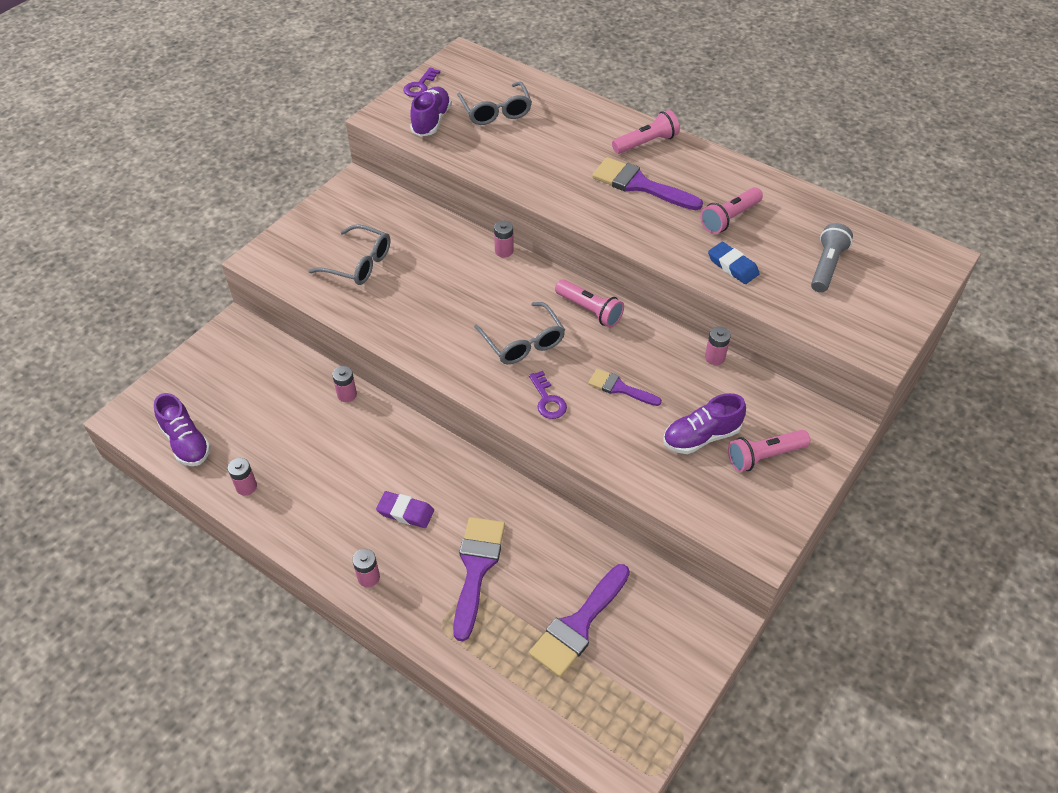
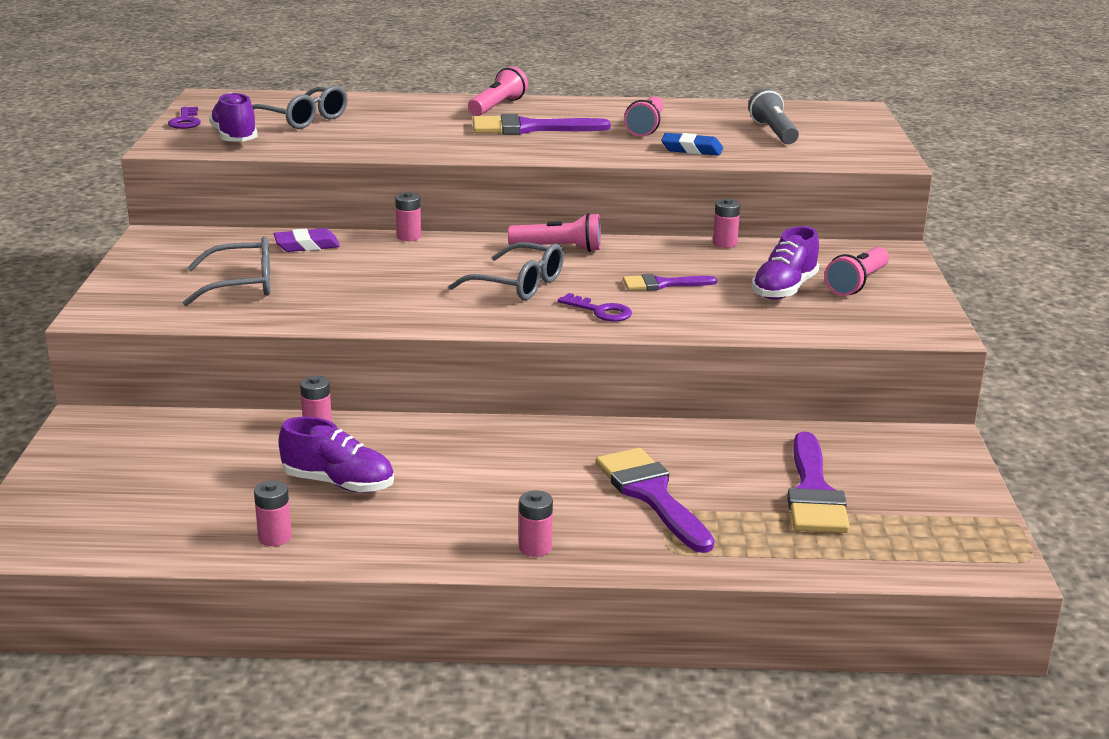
camera: 35 degrees left, 25 degrees down
(186, 442) = (135, 532): purple shoe -> purple shoe (339, 483)
(405, 512) = (512, 485): purple eraser -> purple eraser (307, 245)

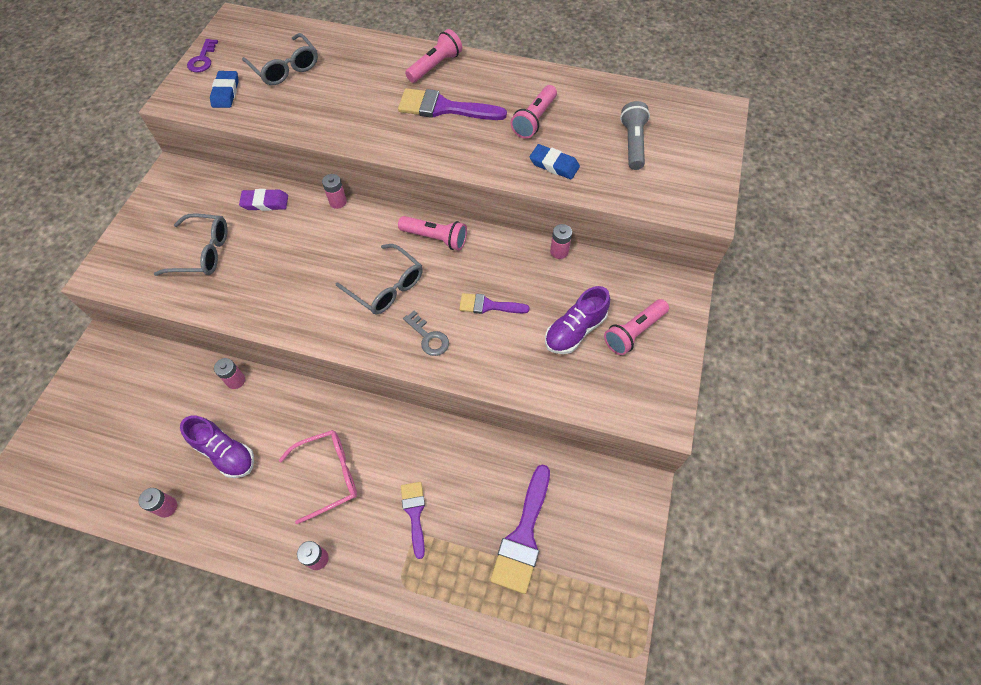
camera: 15 degrees right, 35 degrees up
(235, 138) = (226, 92): purple shoe -> blue eraser
(507, 482) = (328, 475): none -> pink glasses
(600, 311) = (428, 337): purple key -> grey key
(651, 495) = (414, 513): purple brush -> purple brush, size x0.60

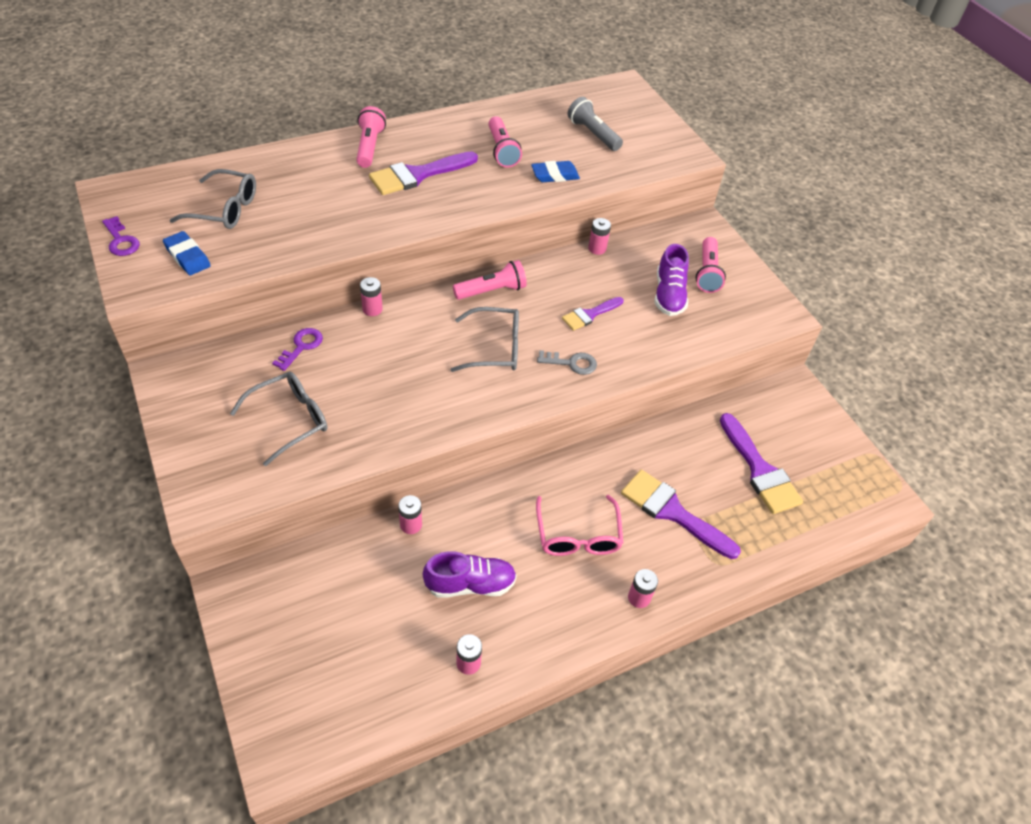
camera: 45 degrees left, 10 degrees down
(265, 202) = (301, 346): purple eraser -> purple key
(328, 475) = (578, 535): pink glasses -> pink glasses turned 150 degrees clockwise
(414, 513) = (672, 512): purple brush -> purple brush, size x1.68

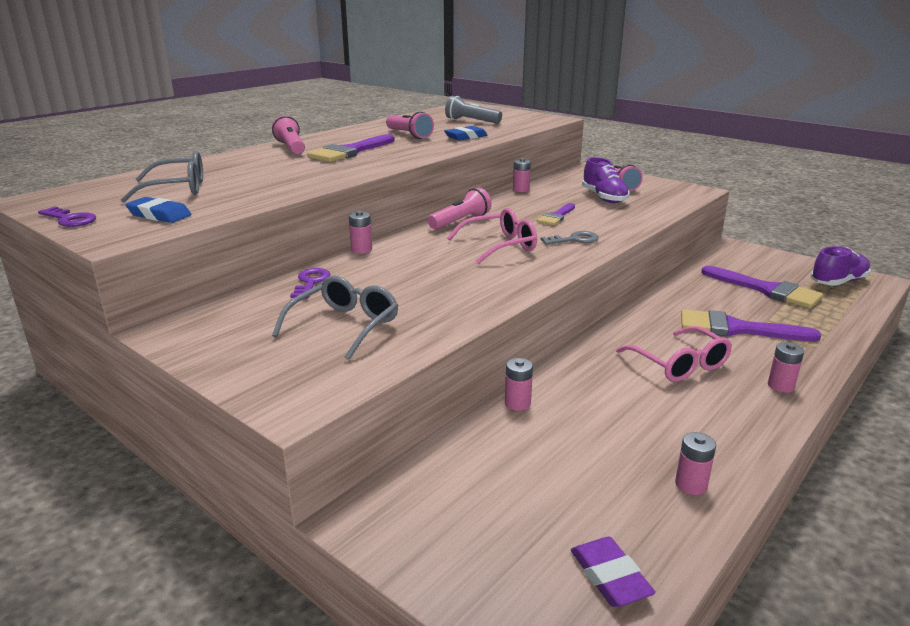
camera: 20 degrees left, 25 degrees down
(348, 710) = (610, 576): none -> purple eraser
(470, 584) = (623, 426): purple shoe -> purple shoe (838, 282)
(495, 348) = (500, 246): grey glasses -> pink glasses

